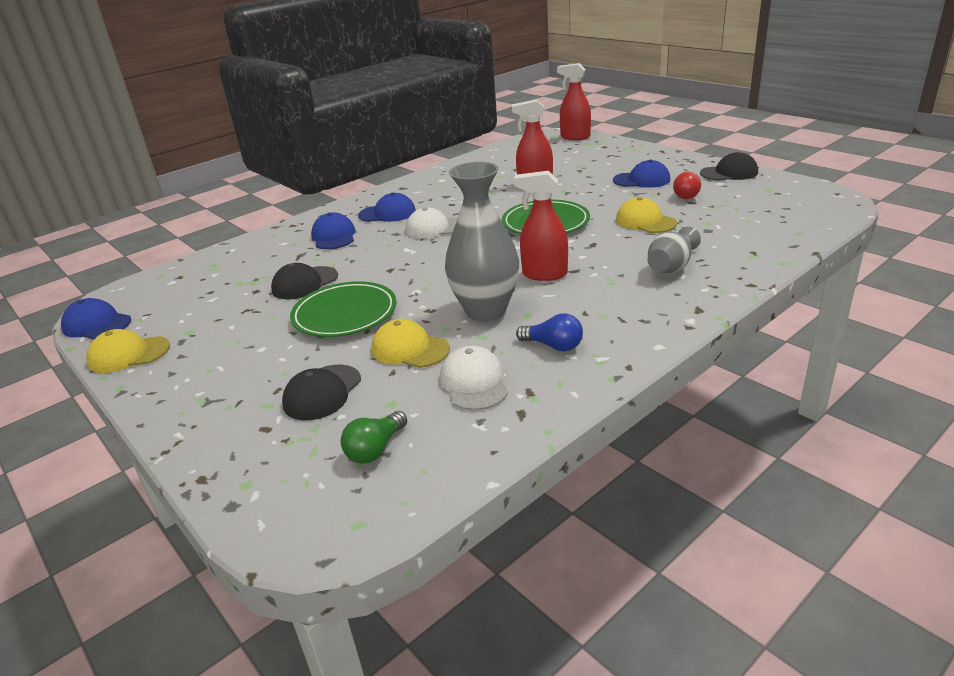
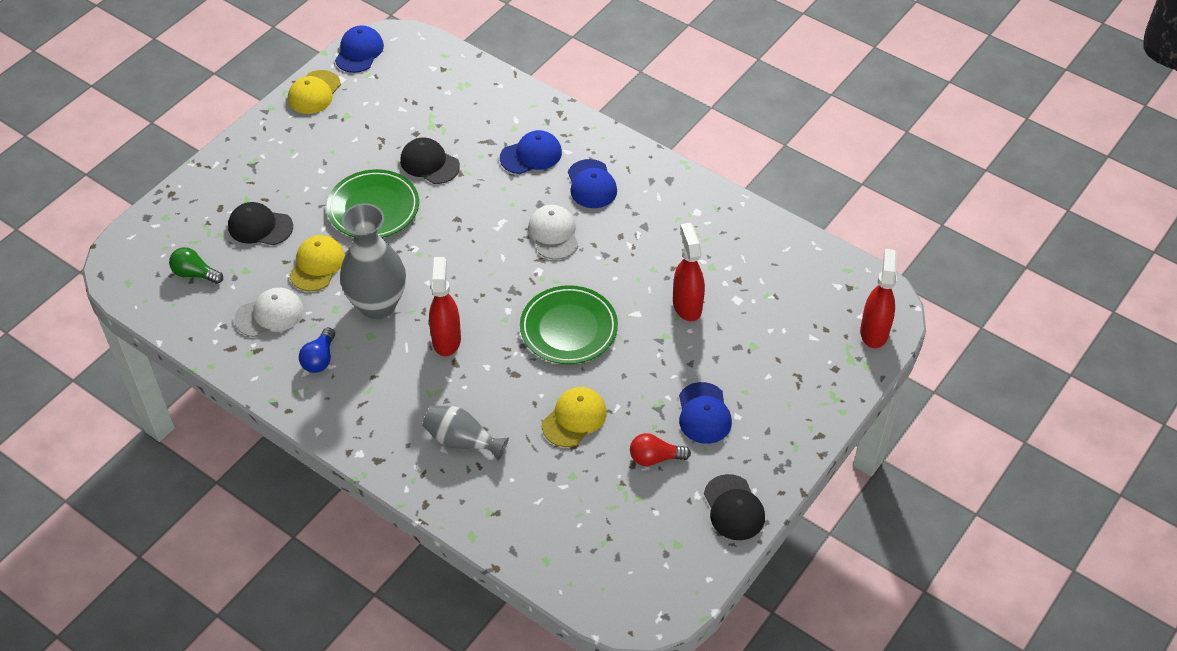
camera: 75 degrees right, 20 degrees up
(128, 354) = (314, 92): yellow cap -> yellow cap turned 135 degrees counterclockwise

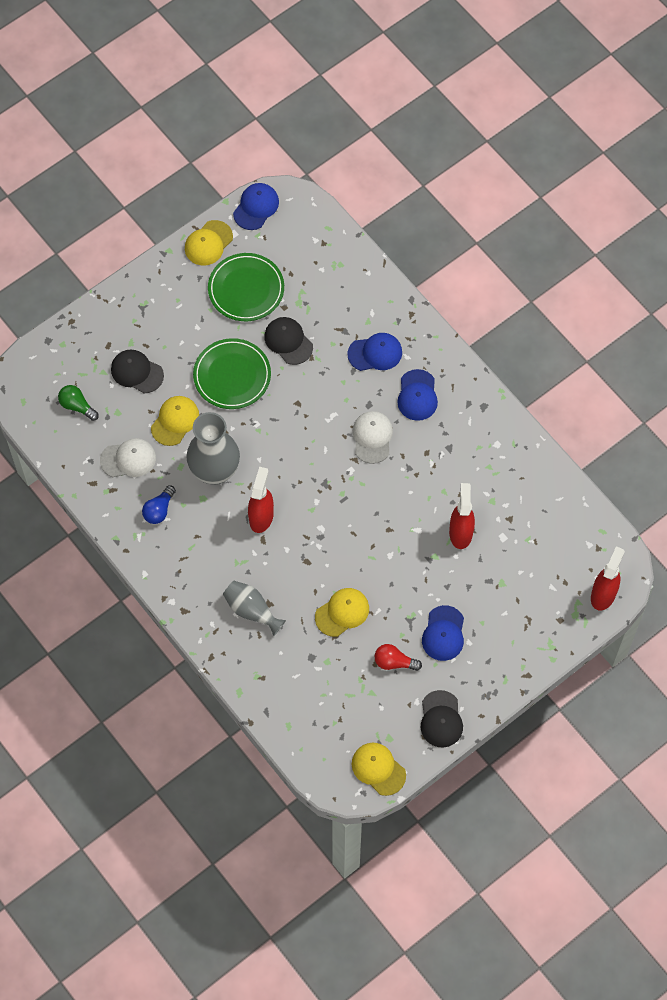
camera: 15 degrees right, 15 degrees up
(568, 328) = (360, 530): green plate -> green plate (246, 289)
(675, 583) = (378, 769): none -> yellow cap

